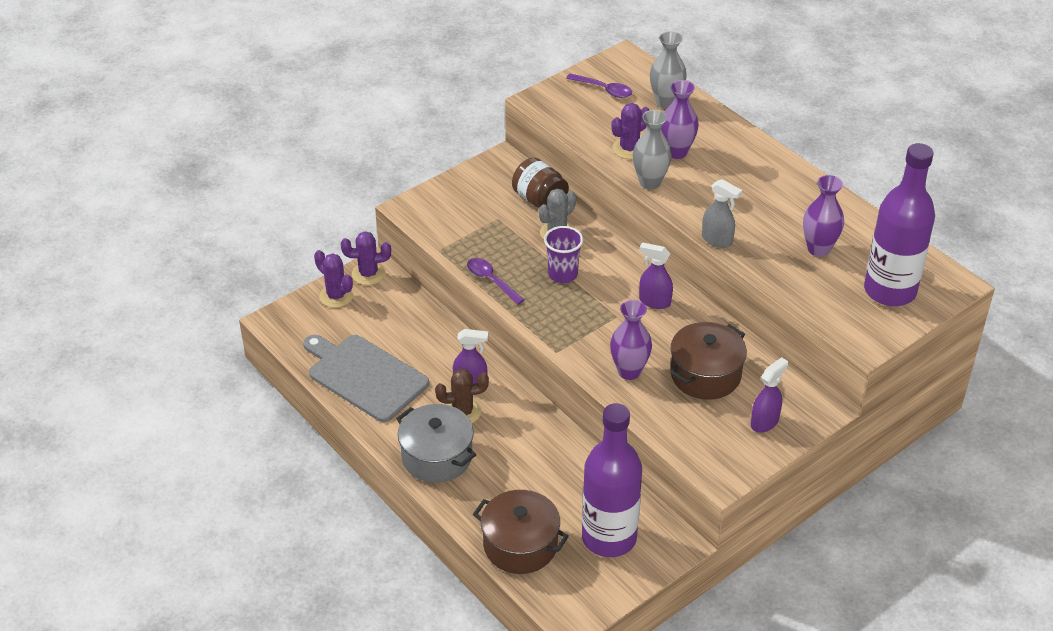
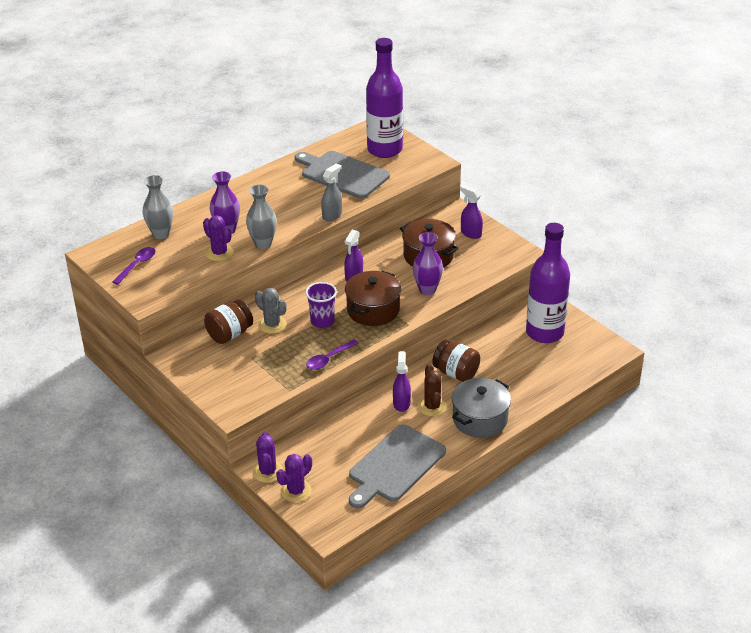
camera: 90 degrees left, 5 degrees down
(520, 545) = (558, 374): brown pot -> brown pot (373, 310)
(525, 437) = (456, 373): none -> brown jar
(818, 249) = (342, 174): purple vase -> grey cutting board

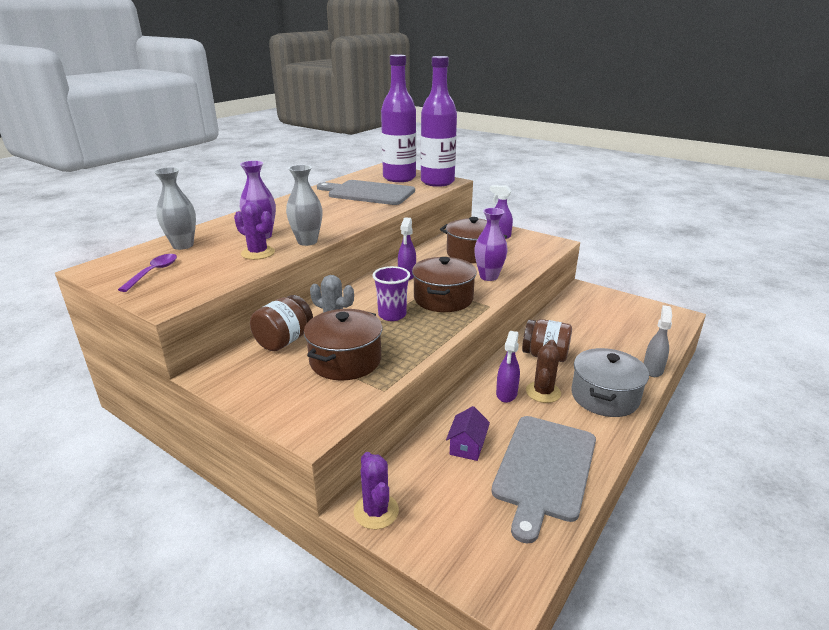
camera: 15 degrees left, 10 degrees down
(270, 360) = (345, 360): none -> brown pot
(296, 491) = (428, 534): purple cactus -> none
(328, 359) = (418, 349): purple spoon -> none
(332, 215) = (373, 217): grey spray bottle -> grey spray bottle (652, 369)
(349, 439) = (467, 446): none -> purple house
(401, 403) = (506, 394): purple spray bottle -> purple spray bottle turned 150 degrees counterclockwise
(432, 407) = (543, 392): brown cactus -> brown cactus turned 45 degrees clockwise
(544, 333) = (603, 310): purple bottle -> purple bottle (437, 182)

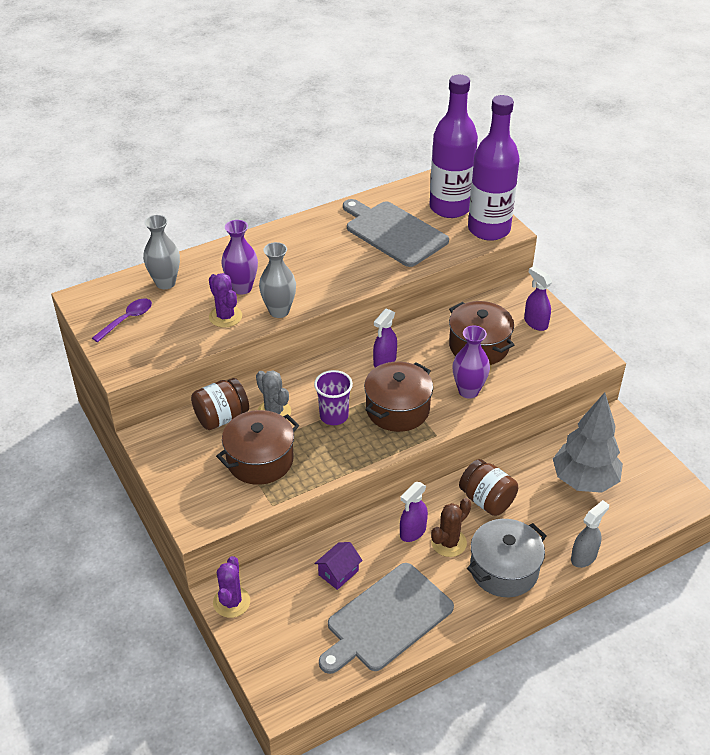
camera: 25 degrees right, 15 degrees up
(602, 325) = (584, 481): none -> grey tree

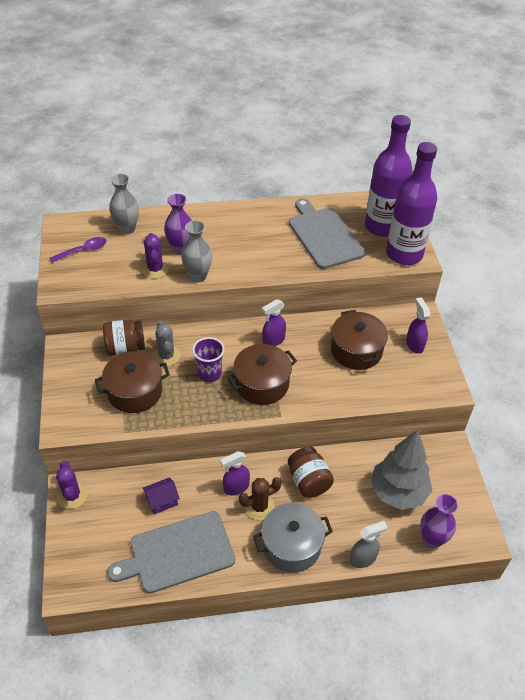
camera: 20 degrees right, 5 degrees up
(231, 602) = (72, 496): purple cactus -> purple cactus turned 45 degrees counterclockwise
(468, 391) = (327, 386): purple vase -> purple vase (432, 539)

